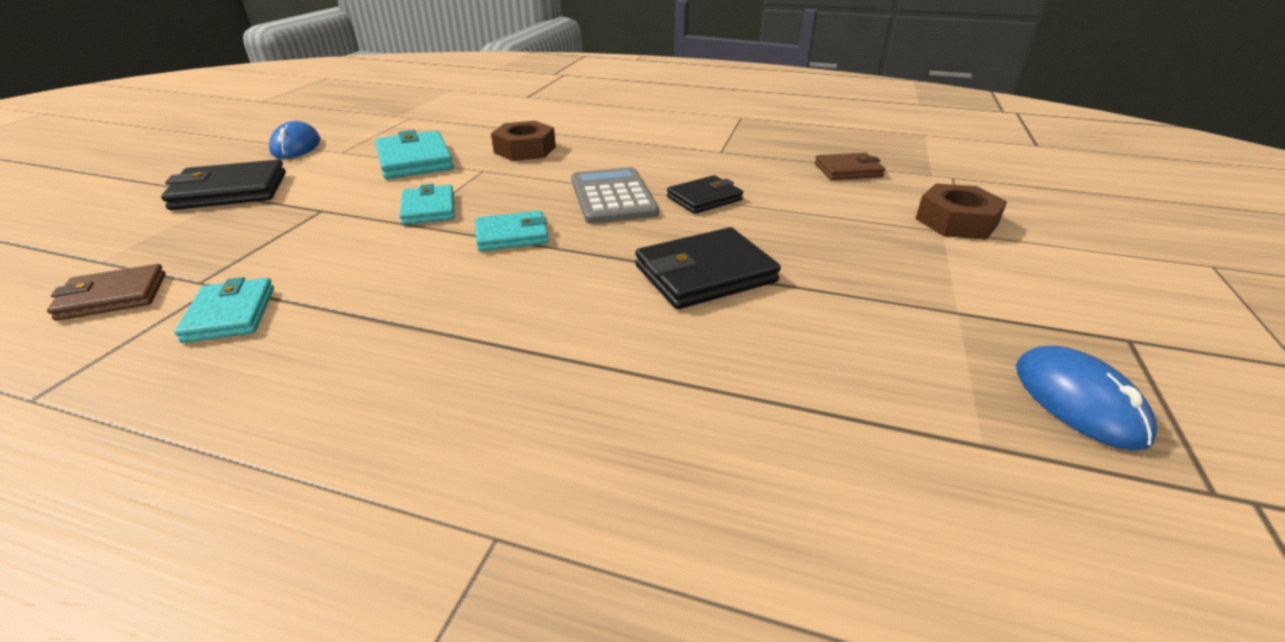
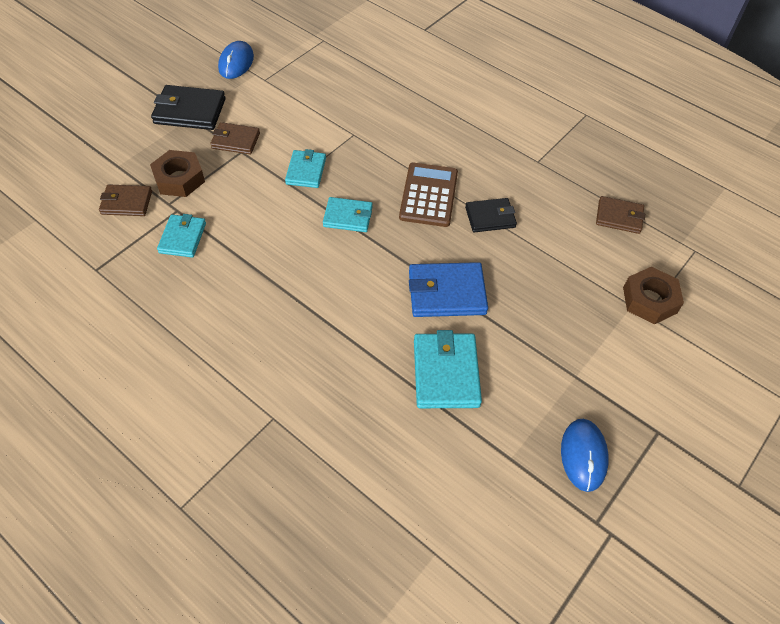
camera: 20 degrees right, 20 degrees up
(310, 203) = (235, 141): none -> brown wallet
(414, 160) = (311, 107): turquoise wallet -> turquoise wallet (445, 373)
(525, 150) = (392, 115): brown nut -> brown nut (179, 179)
(613, 197) = (429, 195): grey calculator -> brown calculator
(705, 274) = (446, 293): black wallet -> blue wallet

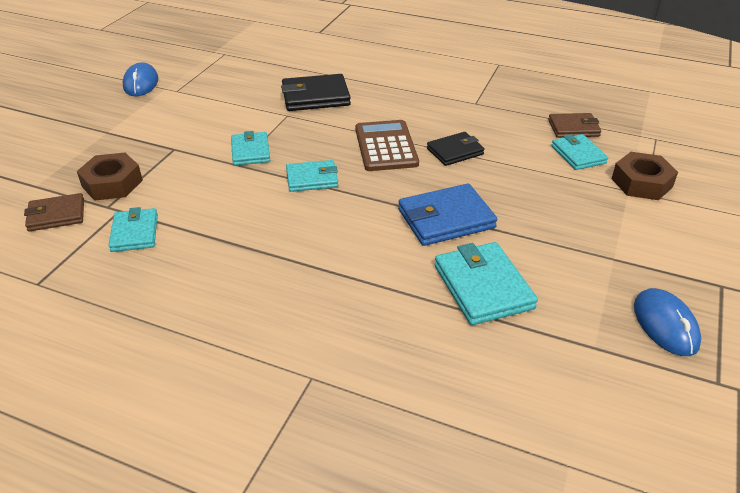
camera: 15 degrees left, 15 degrees down
(190, 111) = (104, 127): black wallet -> black wallet (315, 97)
(235, 141) = (164, 141): brown wallet -> none
(606, 251) = (578, 155): none -> turquoise wallet

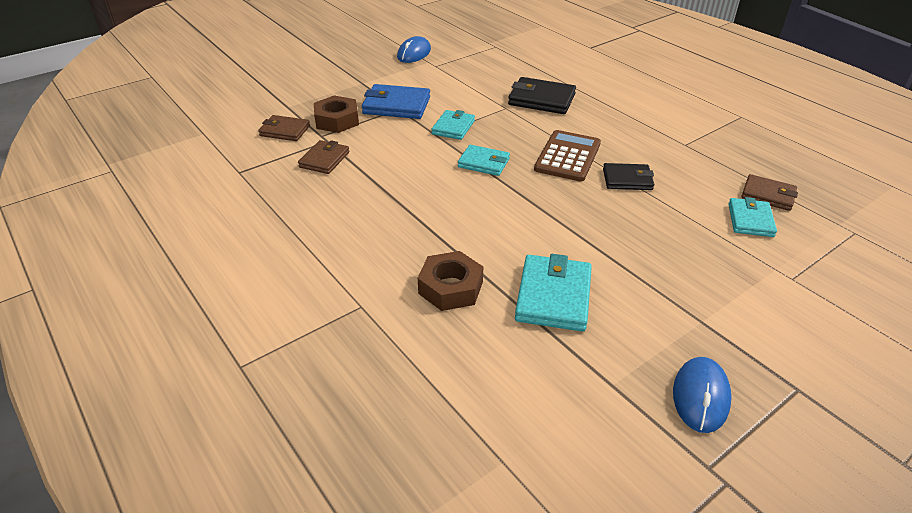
camera: 30 degrees right, 0 degrees up
(134, 233) = (324, 160): turquoise wallet -> brown wallet
(446, 219) = (569, 231): blue wallet -> blue wallet (396, 106)
(641, 183) = (797, 267): brown nut -> brown nut (450, 288)

